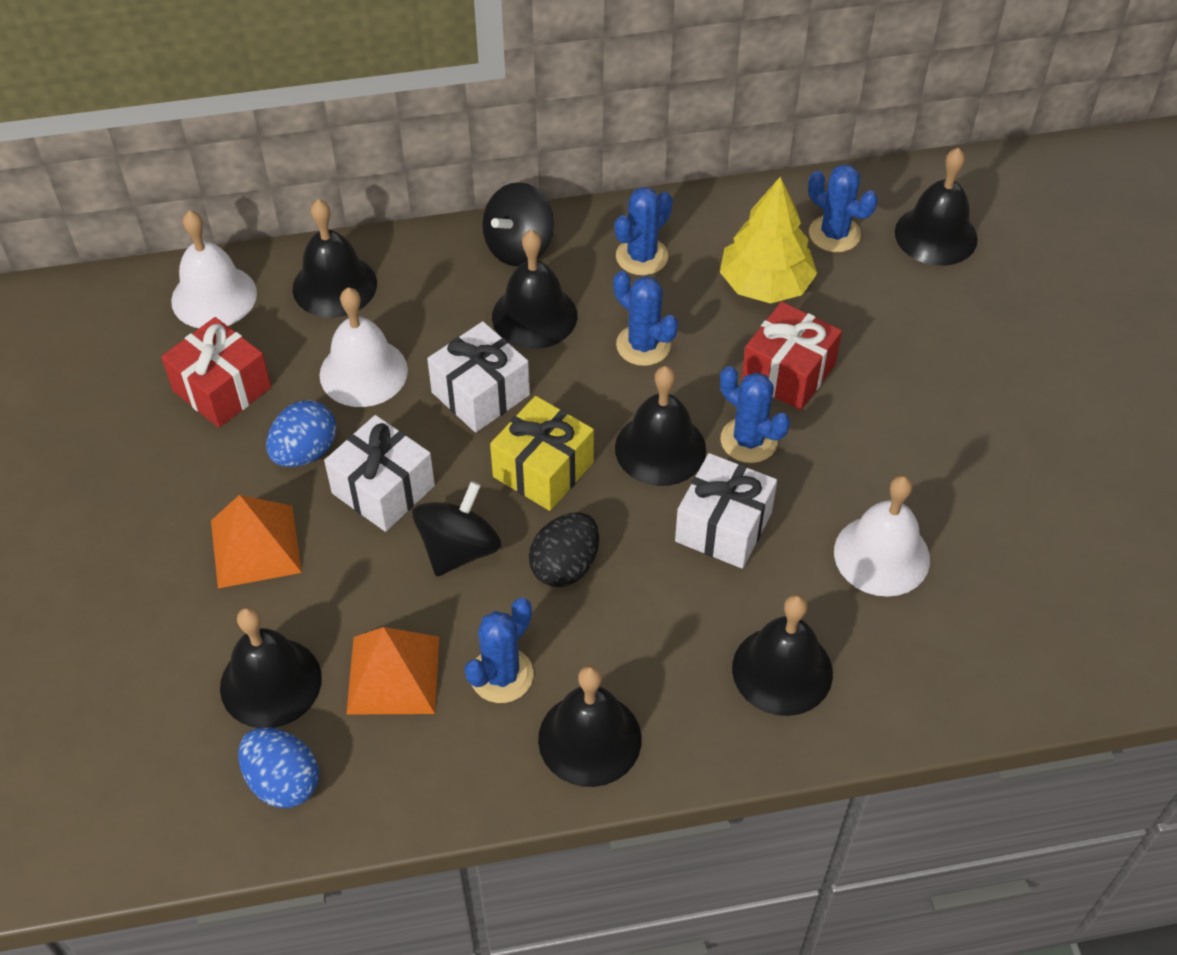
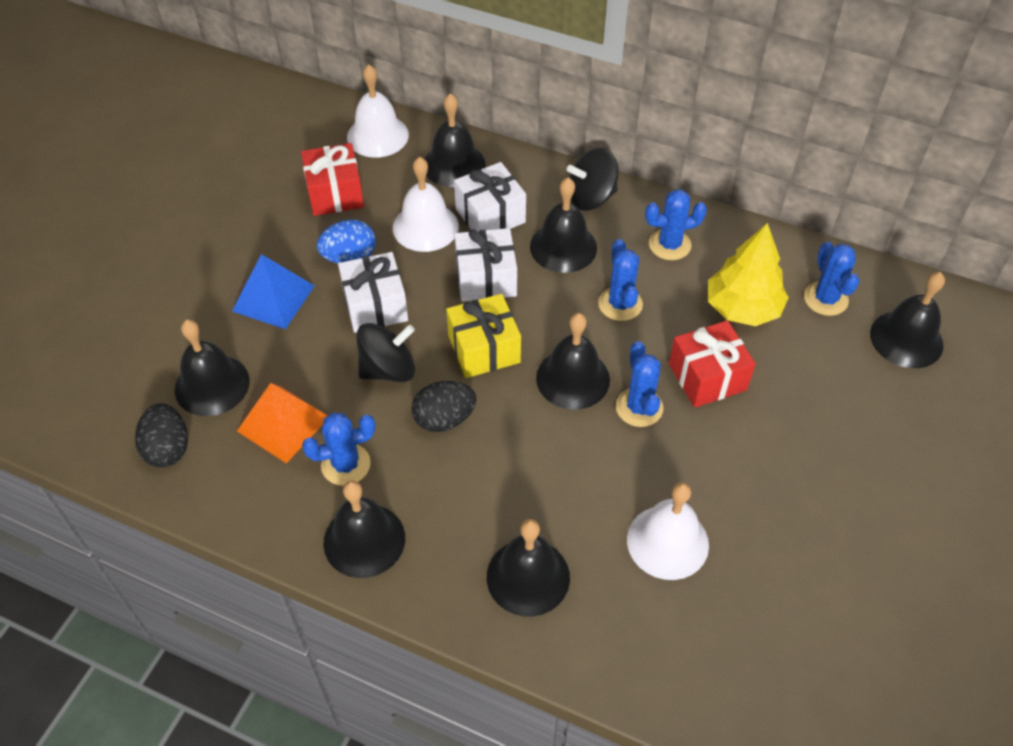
camera: 35 degrees right, 0 degrees up
(256, 546) = (273, 298): orange pyramid -> blue pyramid
(283, 781) = (168, 448): blue egg -> black egg
(723, 527) = (571, 455): white gift -> white gift (490, 215)

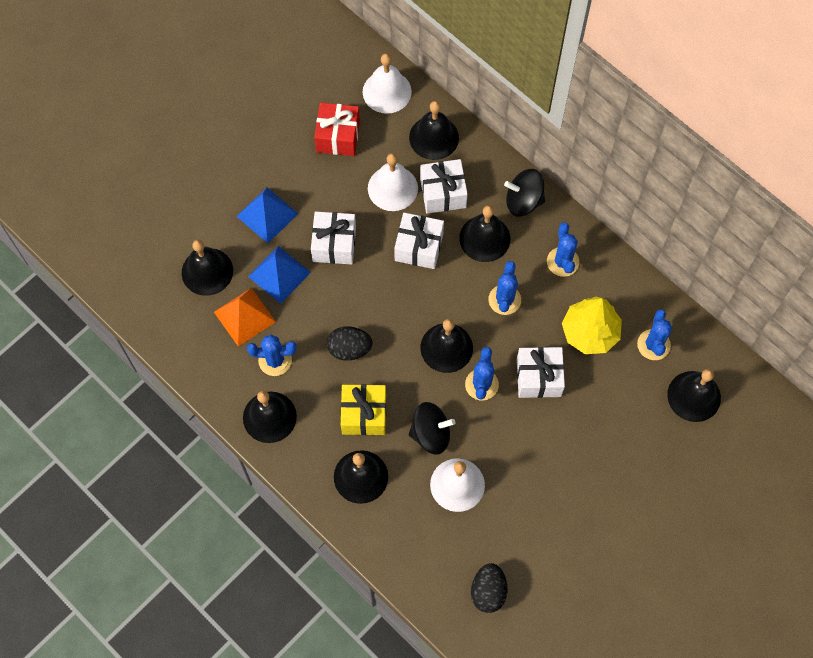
camera: 20 degrees right, 15 degrees up
(168, 448) = (167, 310): black egg -> black egg (488, 591)
(314, 359) = (279, 274): none -> blue pyramid
(349, 257) = (330, 197): blue egg -> none
(388, 369) = (326, 298): black spinning top -> black spinning top (431, 434)
(484, 349) = (395, 304): yellow gift -> yellow gift (364, 414)
(669, 245) = (562, 262): blue cactus -> blue cactus turned 75 degrees clockwise
(707, 377) = (538, 377): red gift -> white gift

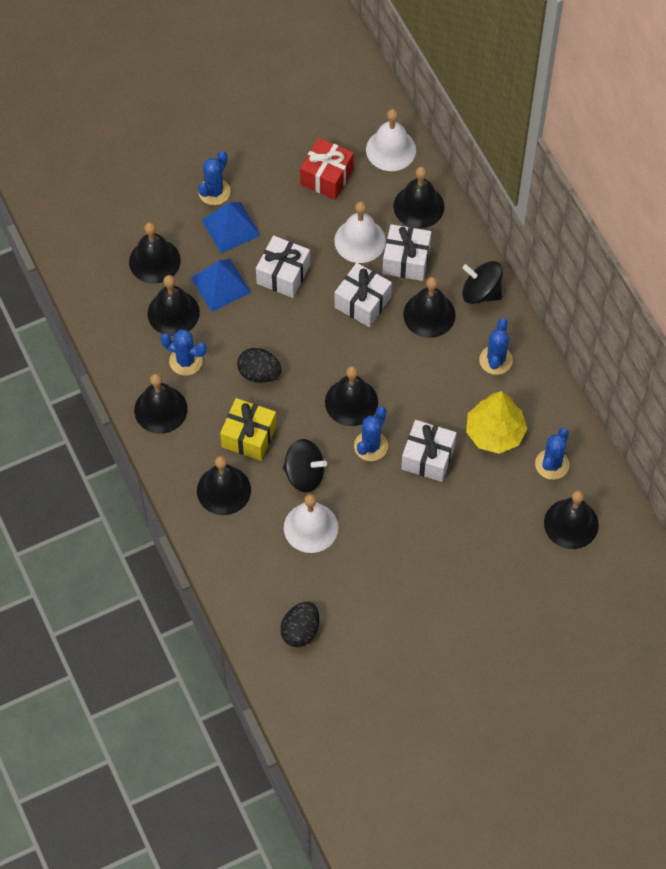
camera: 20 degrees right, 5 degrees down
(245, 316) = (173, 313): orange pyramid -> black bell
(504, 300) = (425, 377): blue cactus -> blue cactus (214, 192)

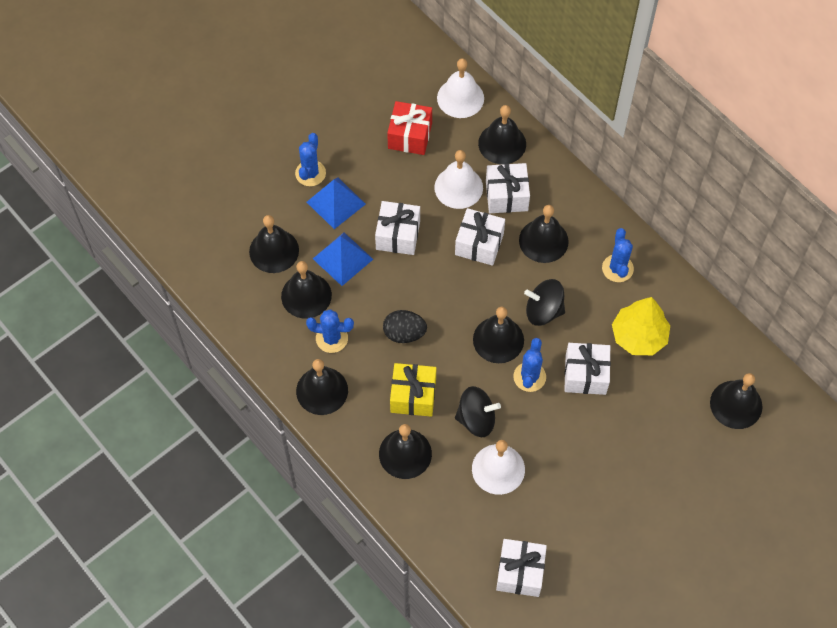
camera: 15 degrees left, 0 degrees up
(300, 631) = (520, 572): black egg -> white gift
(481, 292) = (584, 209): black spinning top -> black spinning top (543, 311)
(552, 464) = (700, 353): blue cactus -> none

